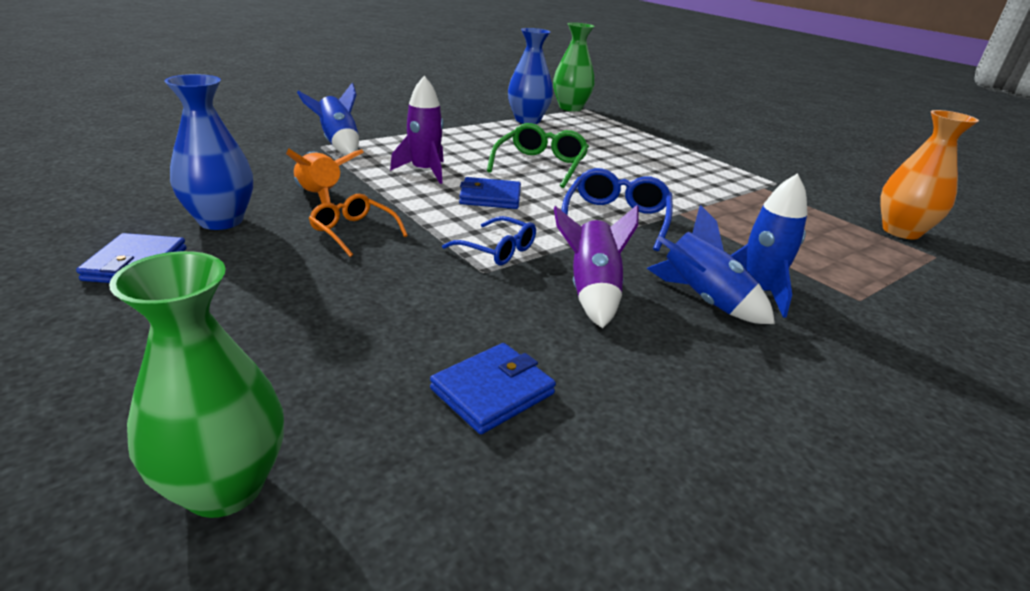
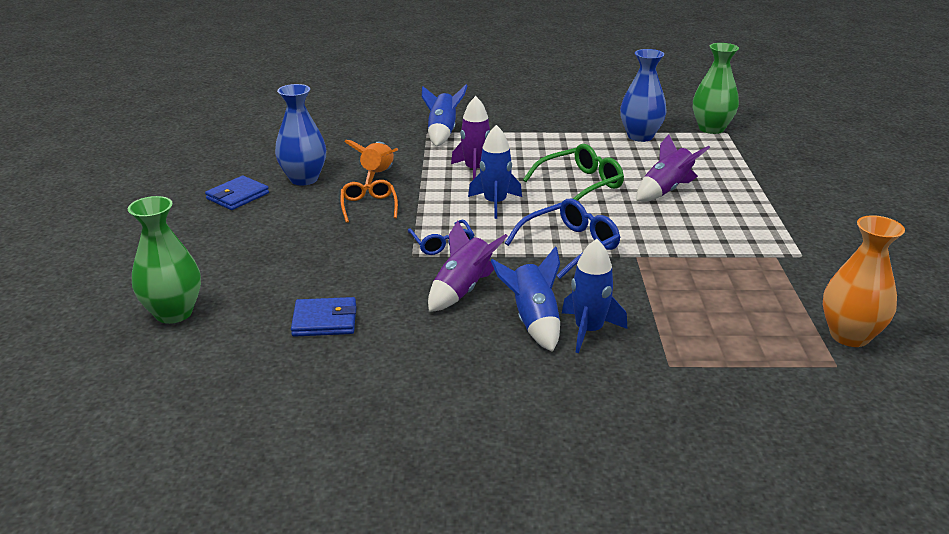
camera: 40 degrees right, 0 degrees up
(490, 197) = (495, 203): blue wallet -> blue rocket
(613, 156) = (666, 190): none -> purple rocket

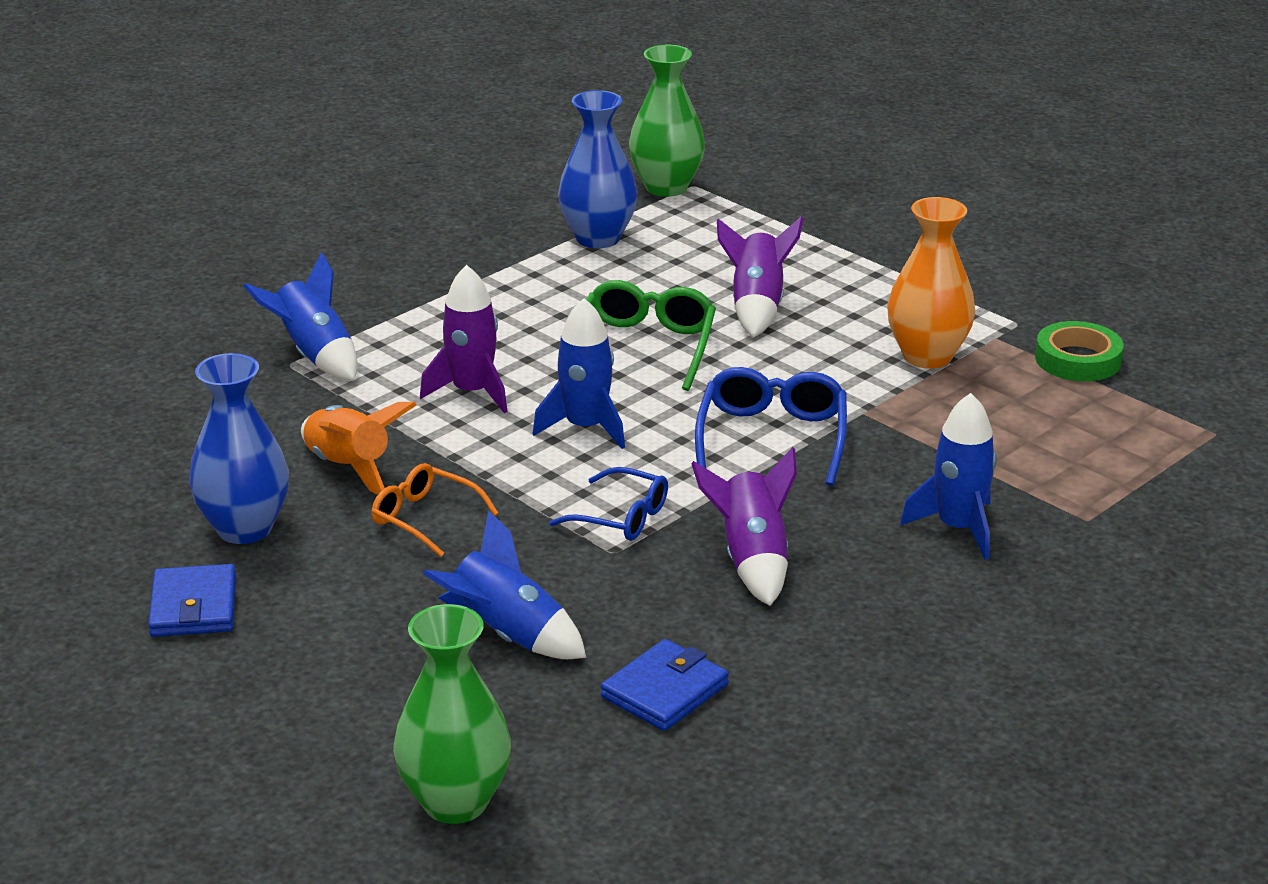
camera: 45 degrees left, 0 degrees up
(533, 321) = (888, 551): blue rocket -> blue rocket (507, 635)
(809, 288) = (1078, 359): none -> green tape
(849, 336) = (1182, 395): orange vase -> orange vase (927, 356)

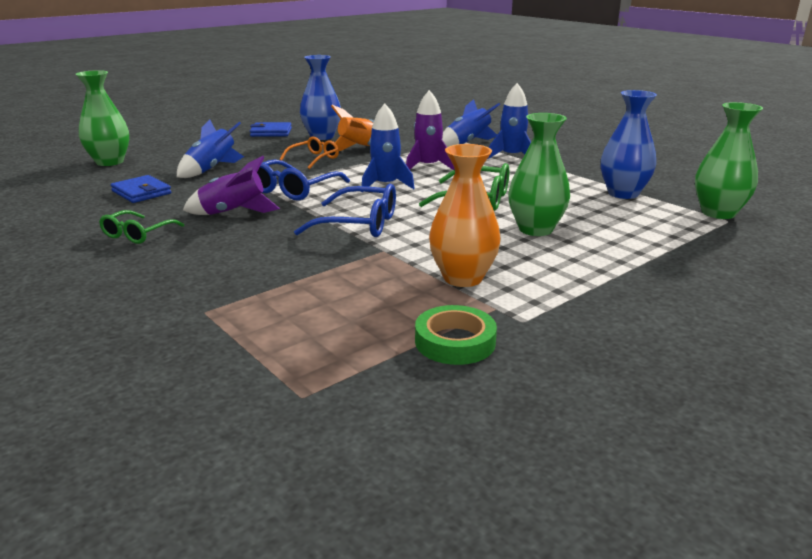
camera: 95 degrees right, 5 degrees down
(620, 517) = (293, 189): blue glasses -> blue glasses, size x1.52
(756, 307) = (535, 229): purple rocket -> green vase
(870, 637) = (138, 234): none -> green glasses
(958, 528) = (226, 266): blue rocket -> blue rocket (511, 156)

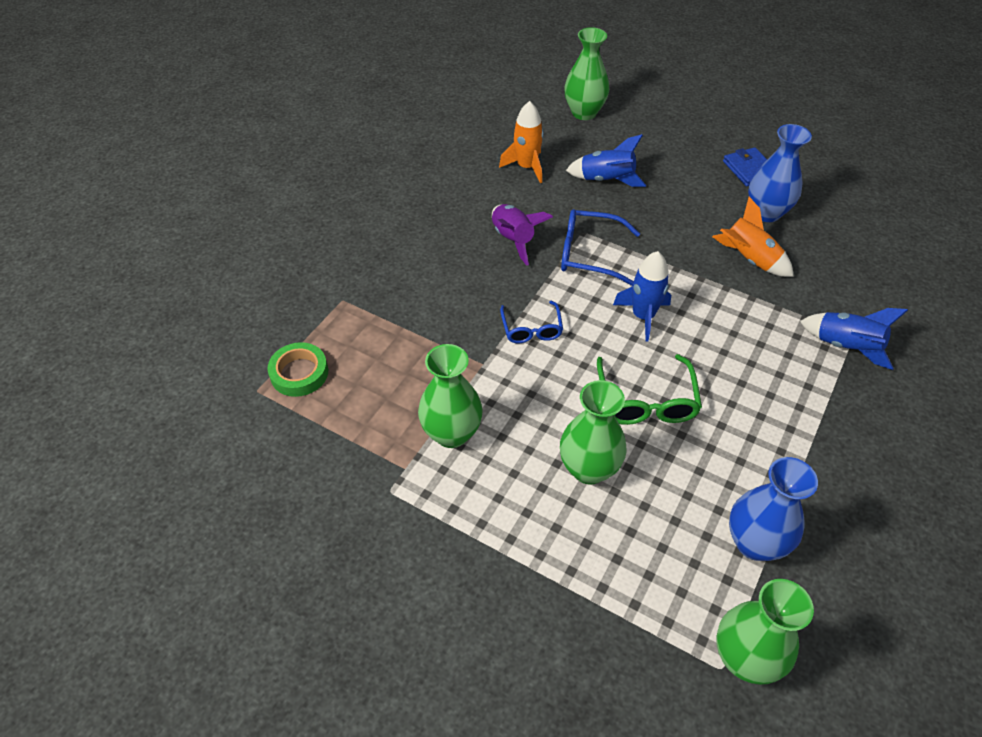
camera: 70 degrees right, 25 degrees up
(138, 234) = (445, 207): green glasses -> none
(141, 192) = (526, 167): blue wallet -> orange rocket
(313, 159) = (685, 235): orange glasses -> none
(358, 224) = (531, 328): blue glasses -> blue glasses, size x0.66
(428, 166) = (727, 333): purple rocket -> none
(455, 342) = (344, 453): green tape -> green tape (299, 373)
(463, 278) = (451, 433): orange vase -> green vase
(511, 156) = (824, 403): blue rocket -> none

